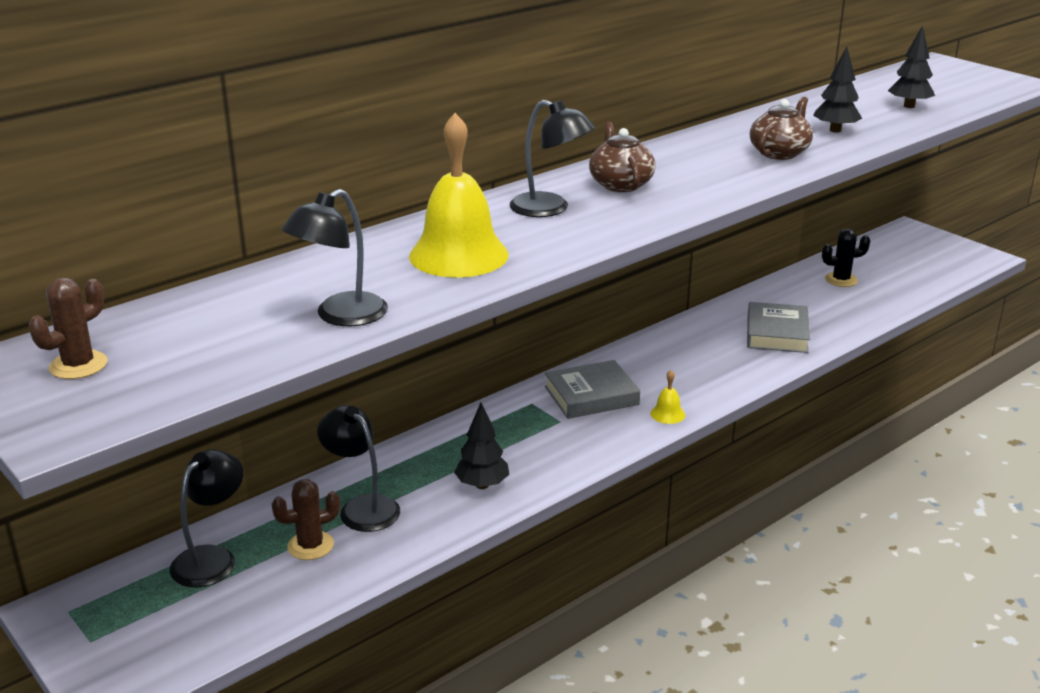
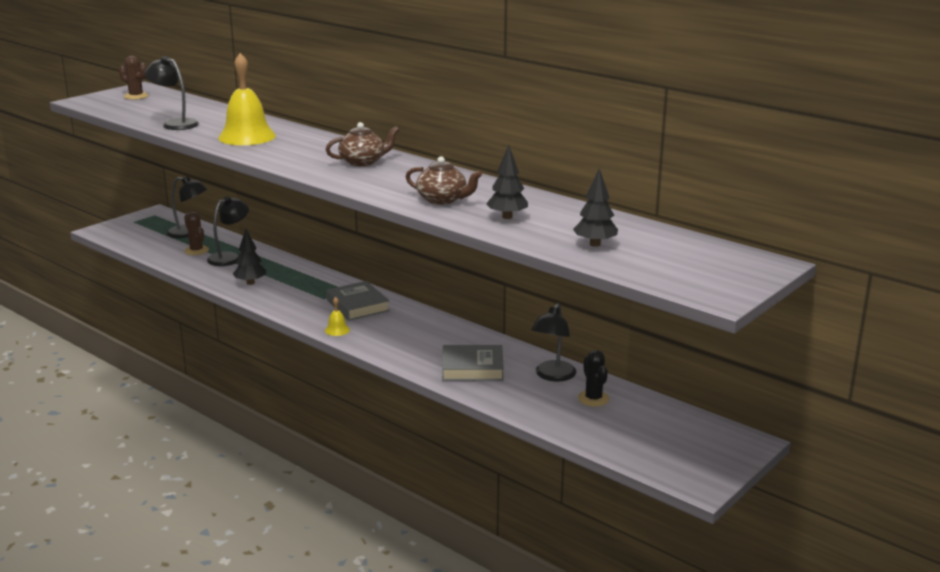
camera: 80 degrees right, 5 degrees down
(550, 209) = (317, 149): black lamp -> black lamp (552, 376)

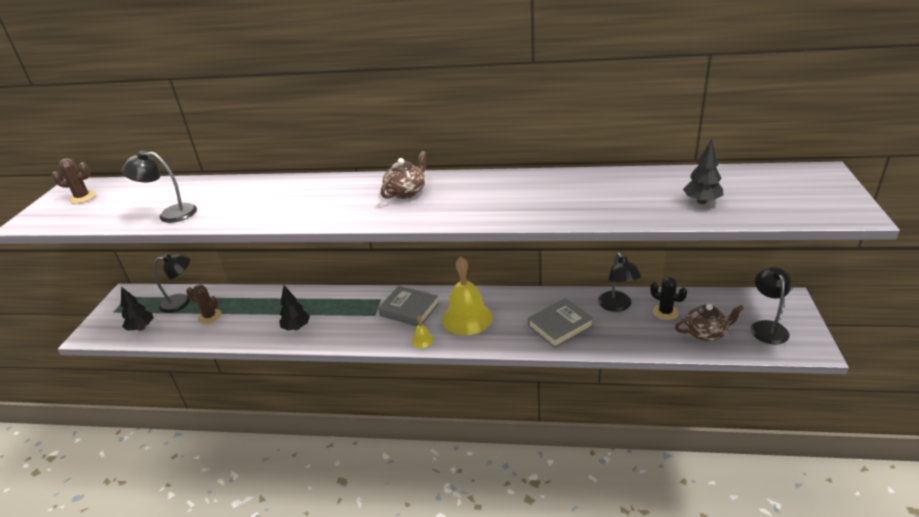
camera: 30 degrees left, 10 degrees up
(229, 257) = (248, 310): black lamp -> black lamp (767, 327)
(247, 136) = (263, 203): yellow bell -> yellow bell (467, 318)
(443, 200) = (530, 205): brown teapot -> brown teapot (706, 333)
(507, 217) = (602, 202): black tree -> black tree (141, 328)

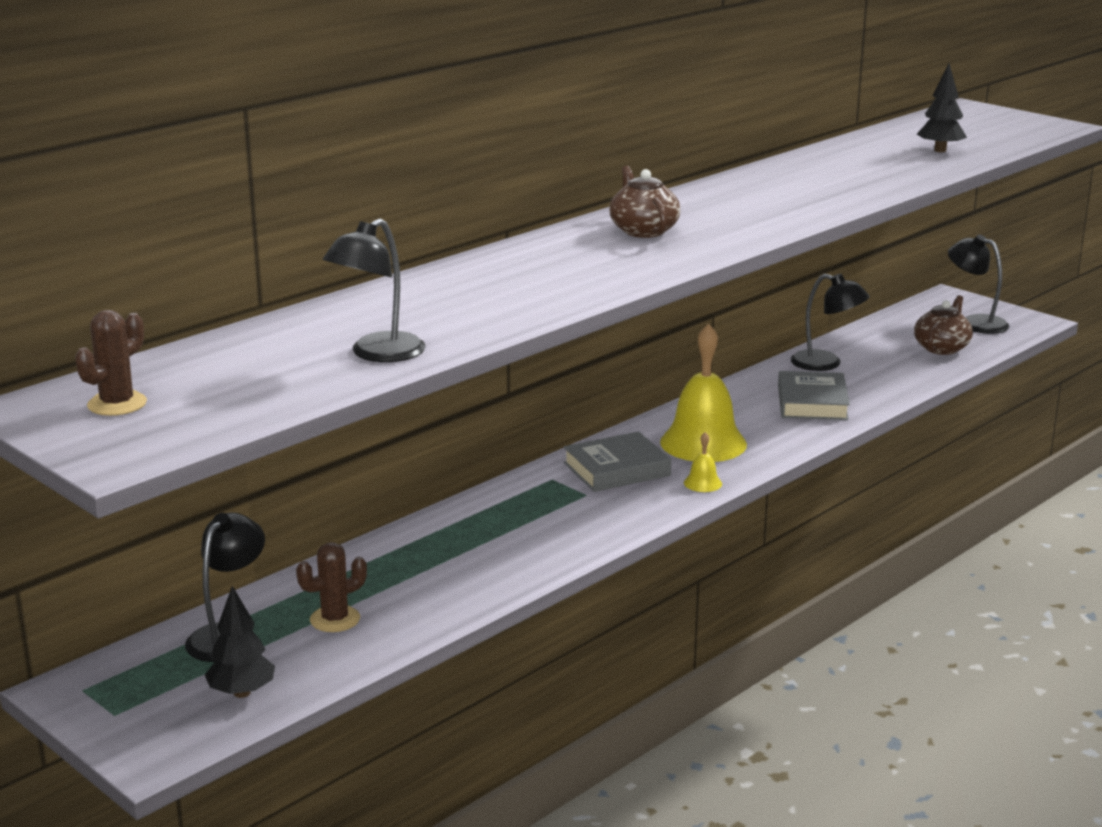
camera: 55 degrees left, 10 degrees down
(296, 327) = (511, 556): black tree -> none
(665, 312) = (877, 349): black cactus -> none

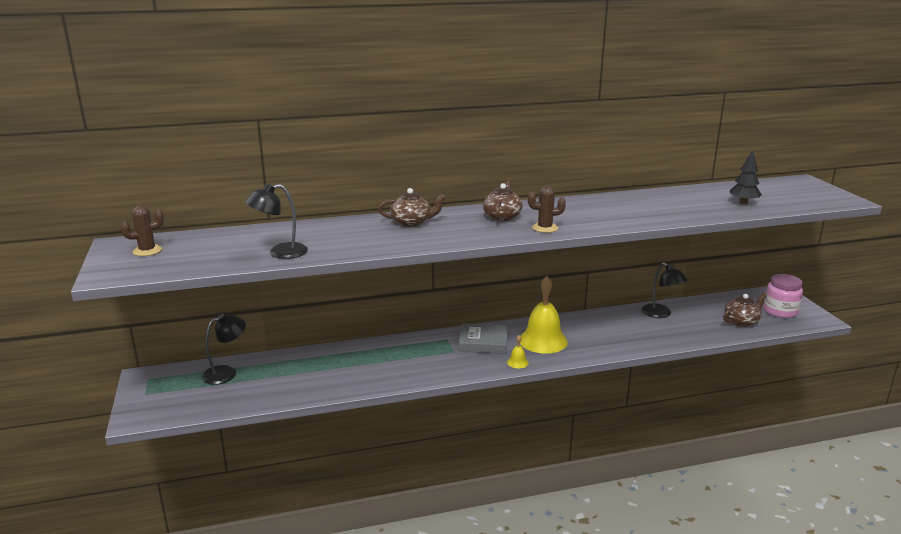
camera: 30 degrees right, 0 degrees up
(242, 693) = (199, 401): black tree -> none
(335, 619) = (274, 379): brown cactus -> brown cactus (545, 228)
(516, 265) = (412, 222): none -> brown teapot
(812, 403) = (627, 334): grey book -> none
(975, 322) = (780, 311): black lamp -> pink jar

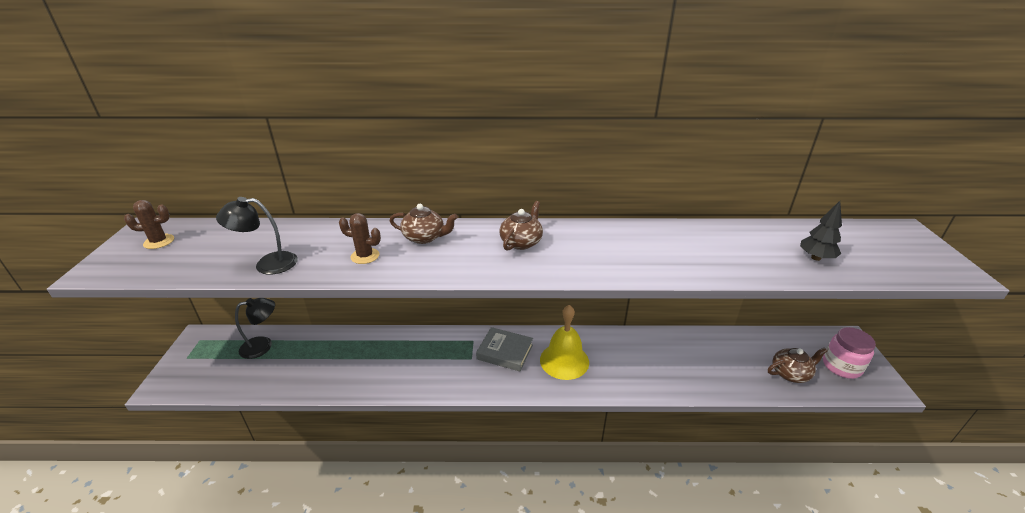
camera: 15 degrees right, 10 degrees up
(517, 362) = (526, 386): yellow bell -> none
(545, 228) = (557, 267): brown cactus -> brown cactus (365, 256)
(661, 314) = (702, 346): black lamp -> none

